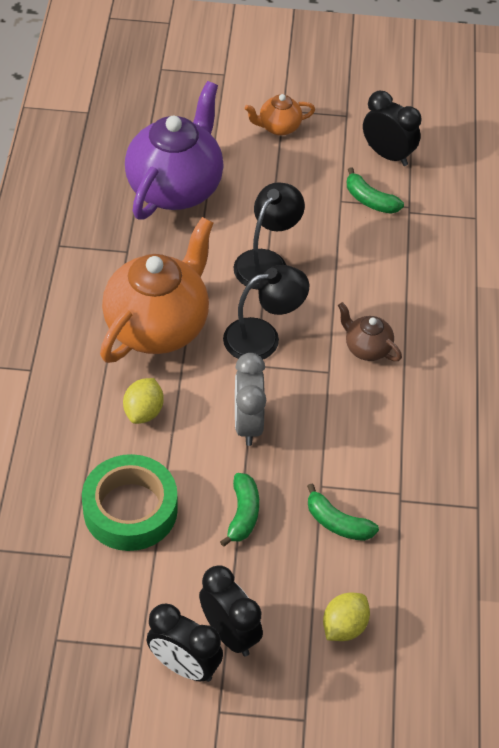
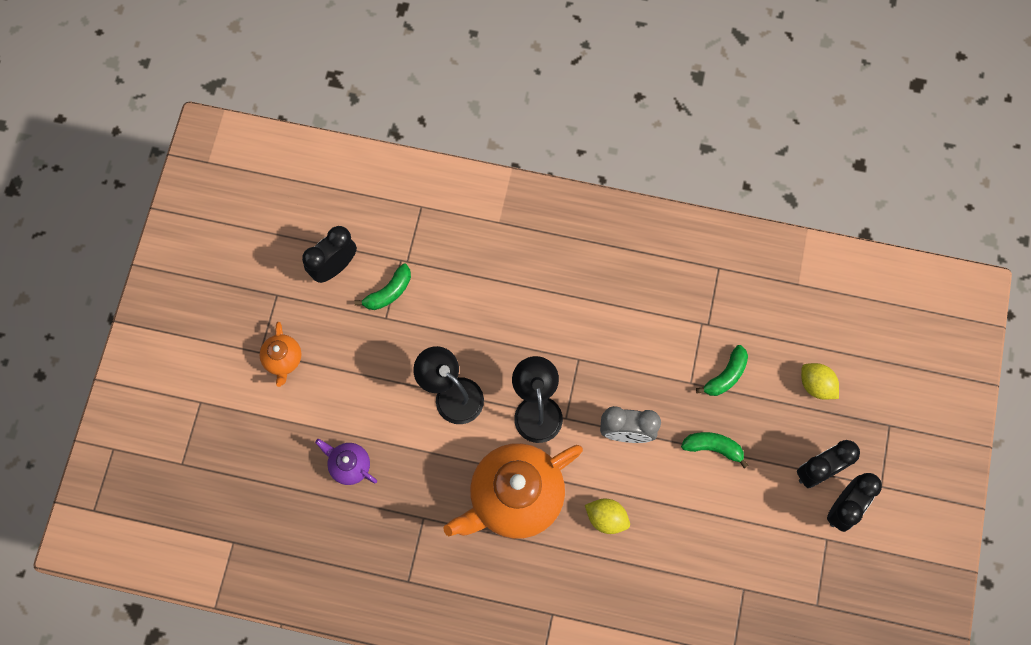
camera: 80 degrees left, 20 degrees up
(130, 509) = (703, 537): green tape -> none
(158, 326) = (515, 497): orange teapot -> orange teapot turned 75 degrees counterclockwise
(175, 188) = (349, 465): purple teapot -> purple teapot, size x0.46
(367, 348) = (557, 324): brown teapot -> none

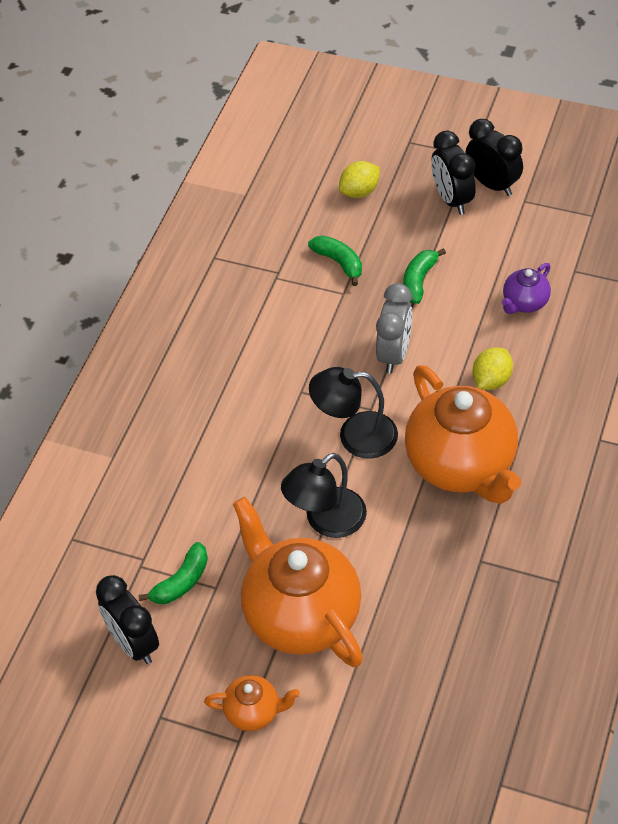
camera: 80 degrees left, 20 degrees down
(349, 465) = (407, 638): purple teapot -> purple teapot (524, 303)
(365, 383) = (300, 614): none -> orange teapot
(388, 292) = (181, 582): green banana -> green banana turned 75 degrees clockwise

